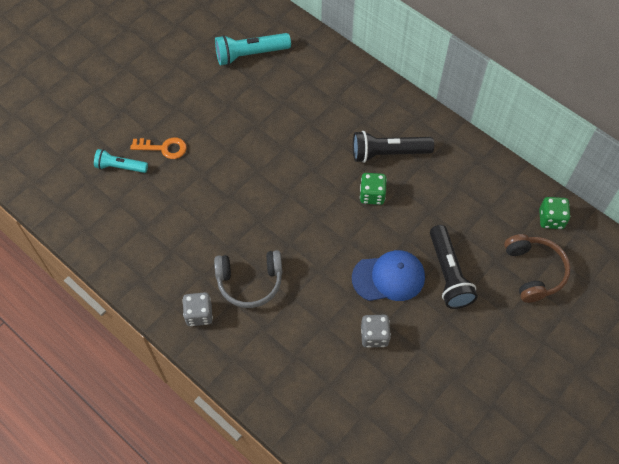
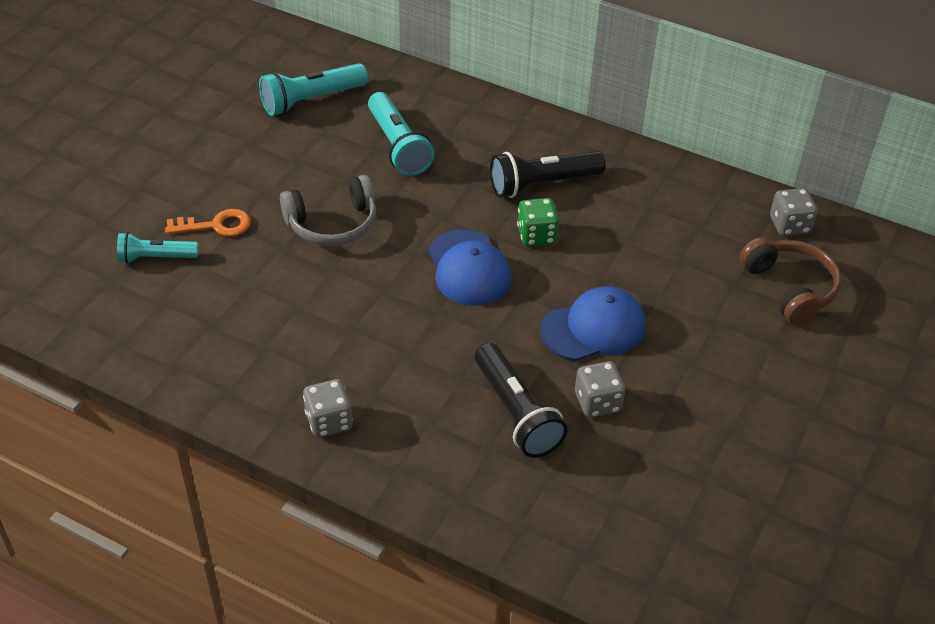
camera: 15 degrees left, 15 degrees down
(250, 282) = (393, 367): grey headphones -> grey headphones (332, 224)
(298, 103) = (398, 146): none -> turquoise flashlight
(319, 213) = (469, 268): none -> blue cap
(448, 274) = (675, 310): black flashlight -> black flashlight (516, 413)
(551, 219) = (789, 225): green dice -> grey dice

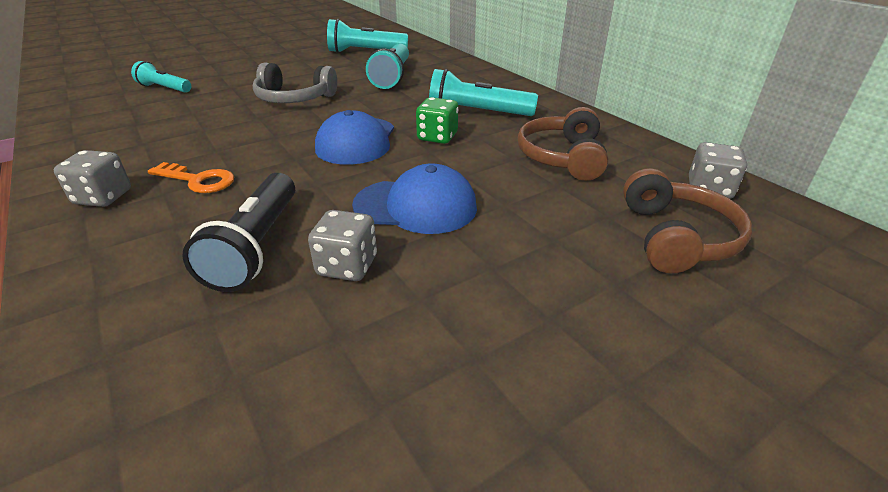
camera: 30 degrees right, 10 degrees down
(216, 225) = (223, 84): orange key -> orange key (198, 180)
(542, 184) = (477, 113): black flashlight -> turquoise flashlight
(662, 225) = (562, 157): none -> brown headphones

